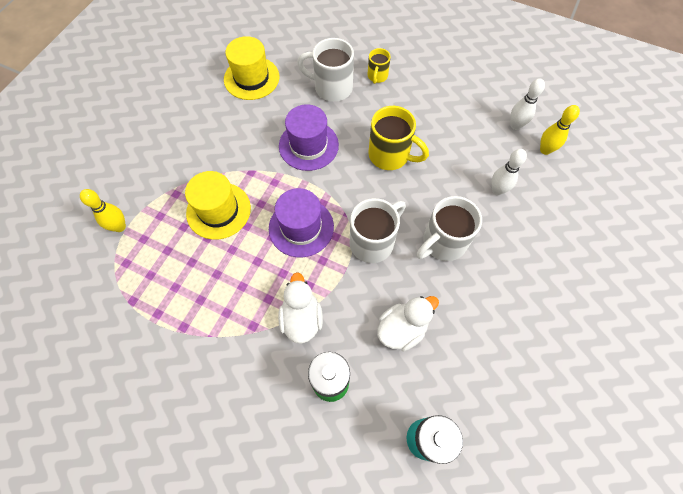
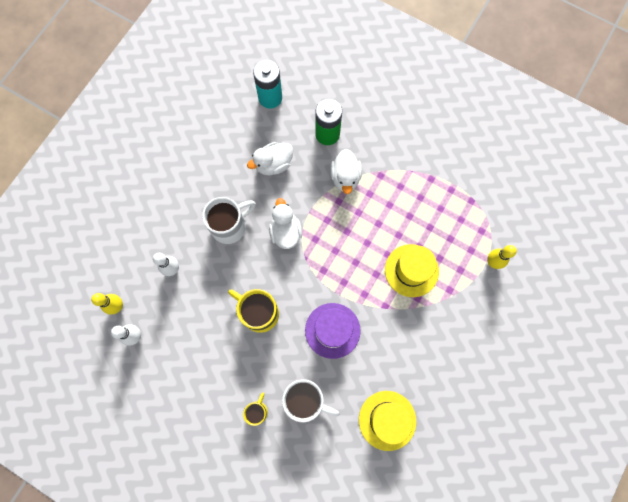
camera: 175 degrees left, 10 degrees up
(301, 227) = (342, 249): purple hat -> none
(373, 242) = (285, 231): white mug -> white duck

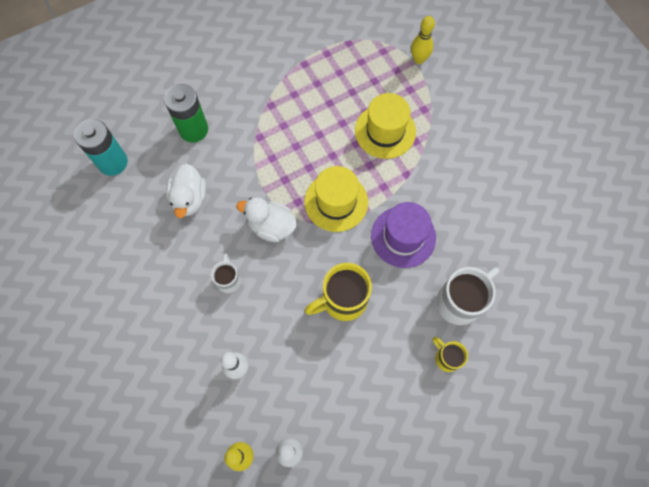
camera: 60 degrees left, 5 degrees down
(230, 226) = (228, 280): white mug -> white mug, size x0.56
(345, 177) = (251, 138): white duck -> none
(387, 420) = (520, 234): yellow hat -> yellow hat (336, 202)

